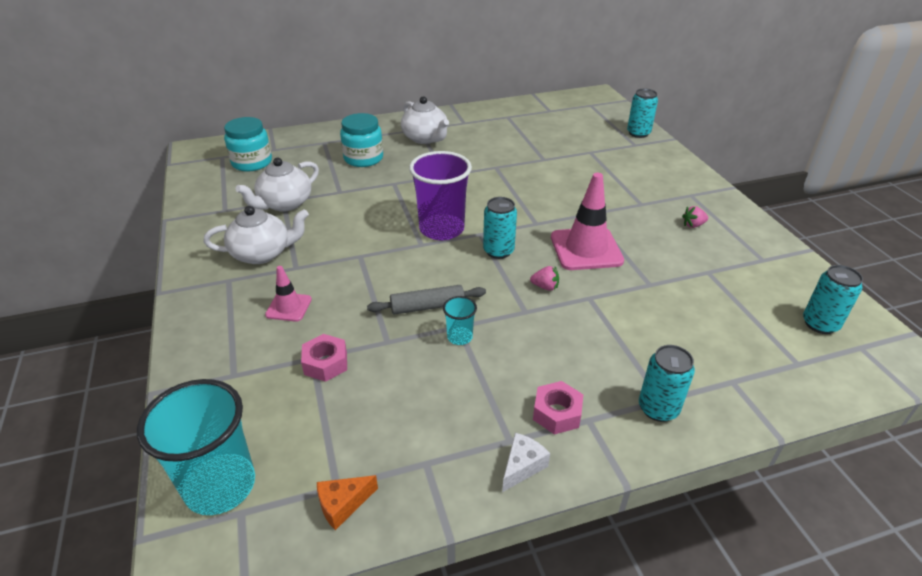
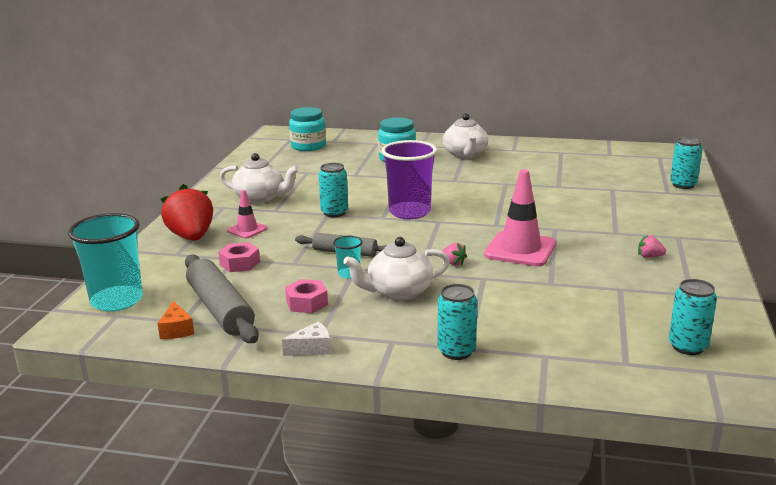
camera: 30 degrees right, 15 degrees down
(229, 340) = (191, 237): none -> red strawberry
(285, 204) = (306, 174): white teapot -> white teapot (398, 292)
(343, 505) = (176, 330): orange cheese -> orange cheese turned 105 degrees counterclockwise
(366, 447) = (220, 309): none -> grey rolling pin
(498, 251) = (440, 234): turquoise can -> turquoise can (334, 213)
(557, 413) = (372, 331): pink nut -> pink nut (307, 303)

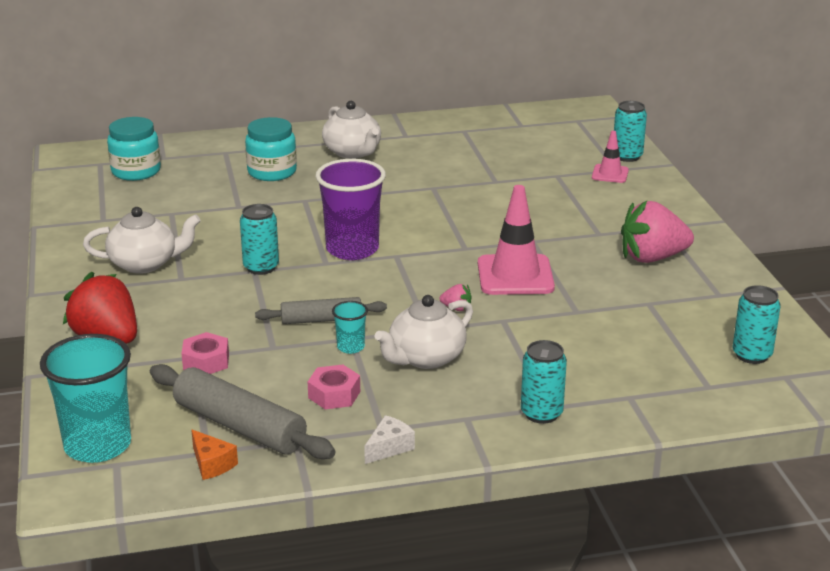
camera: 25 degrees left, 5 degrees up
(247, 230) = (171, 313): pink traffic cone -> pink traffic cone (610, 174)
(649, 257) = (652, 258): pink strawberry -> pink strawberry, size x2.39

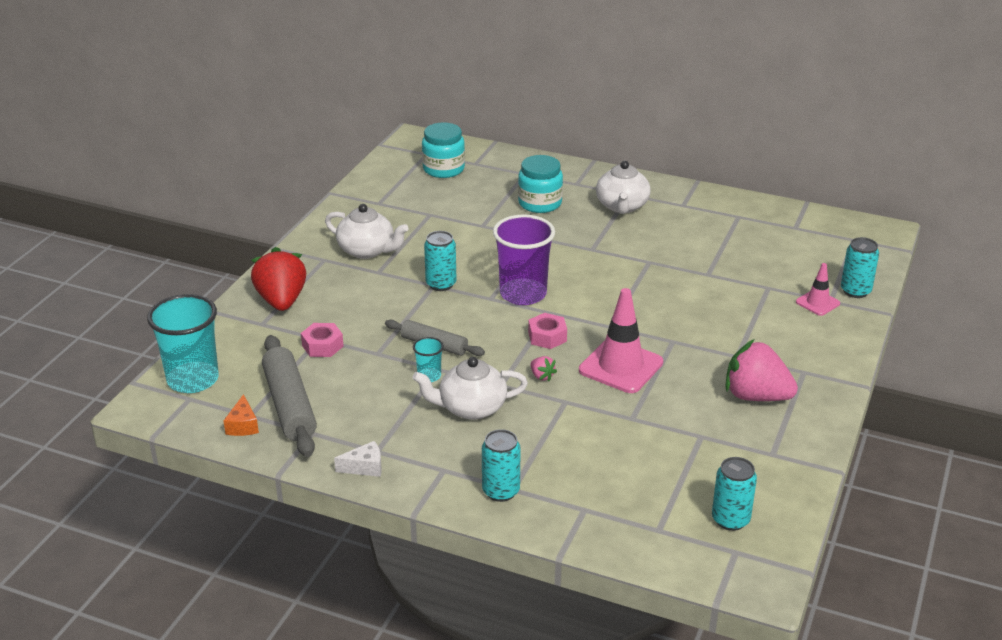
camera: 35 degrees right, 5 degrees up
(334, 394) = (375, 409): pink nut -> pink nut (547, 337)

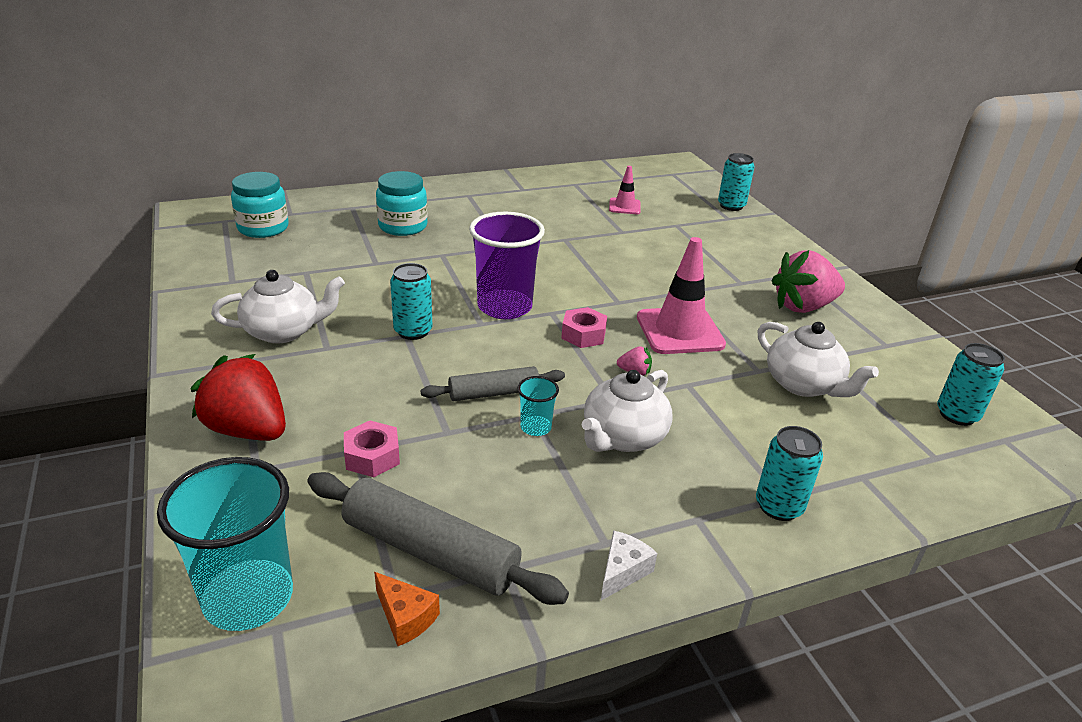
camera: 45 degrees left, 0 degrees up
(622, 206) = (477, 205): white teapot -> white teapot (803, 384)
(817, 303) = (723, 223): pink traffic cone -> pink traffic cone (624, 206)

